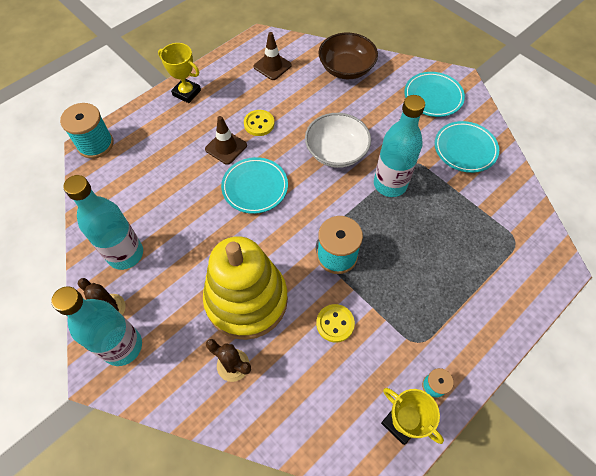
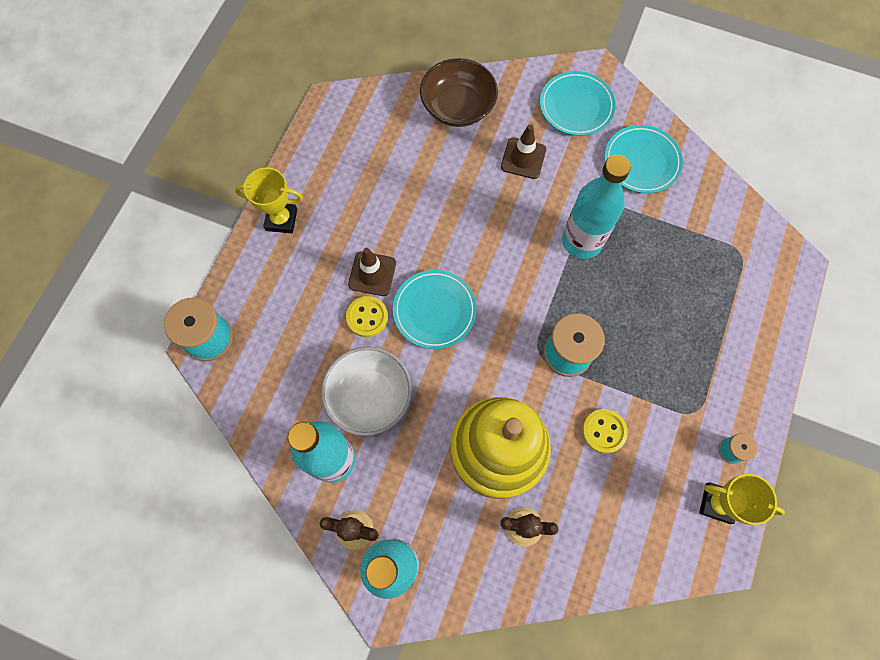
camera: 25 degrees left, 10 degrees up
(259, 124) = (394, 226): yellow button -> yellow button (367, 317)
(272, 66) = (367, 139): brown traffic cone -> brown traffic cone (523, 158)
(336, 152) = (502, 225): white bowl -> white bowl (369, 396)

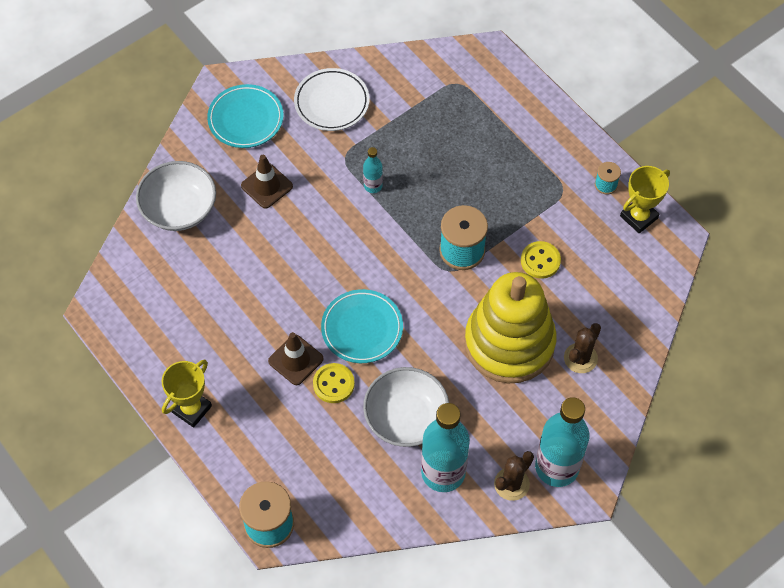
camera: 60 degrees left, 10 degrees down
(458, 107) = (179, 208): brown bowl -> white bowl
(582, 241) = (373, 186): turquoise bottle -> turquoise bottle, size x0.47
(641, 162) = (332, 102): turquoise plate -> white plate

